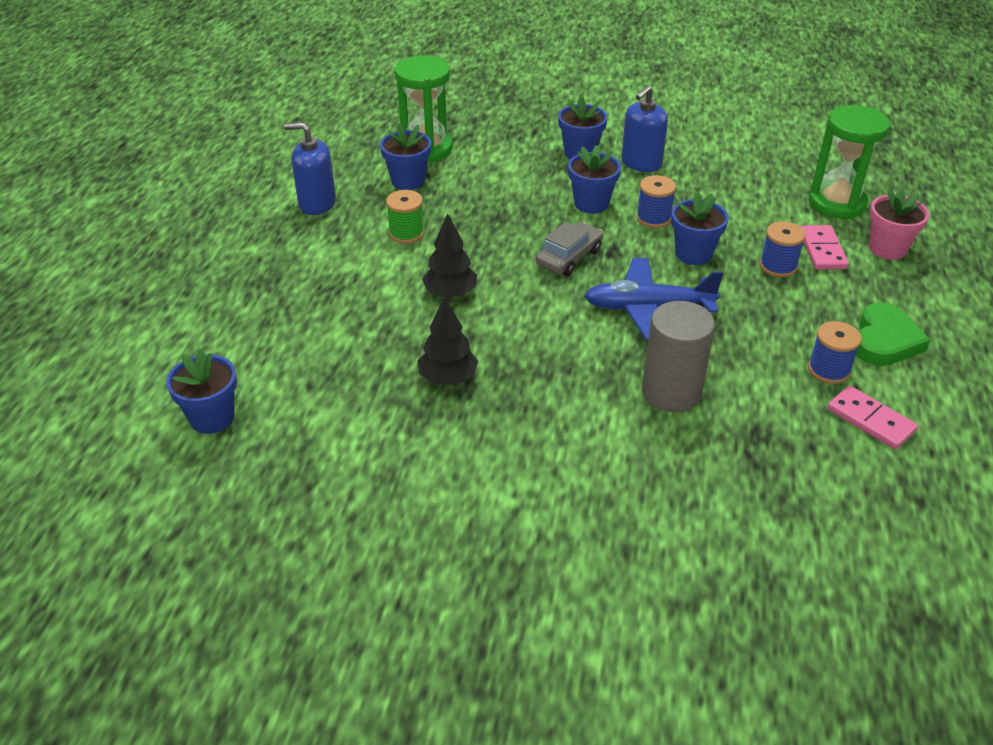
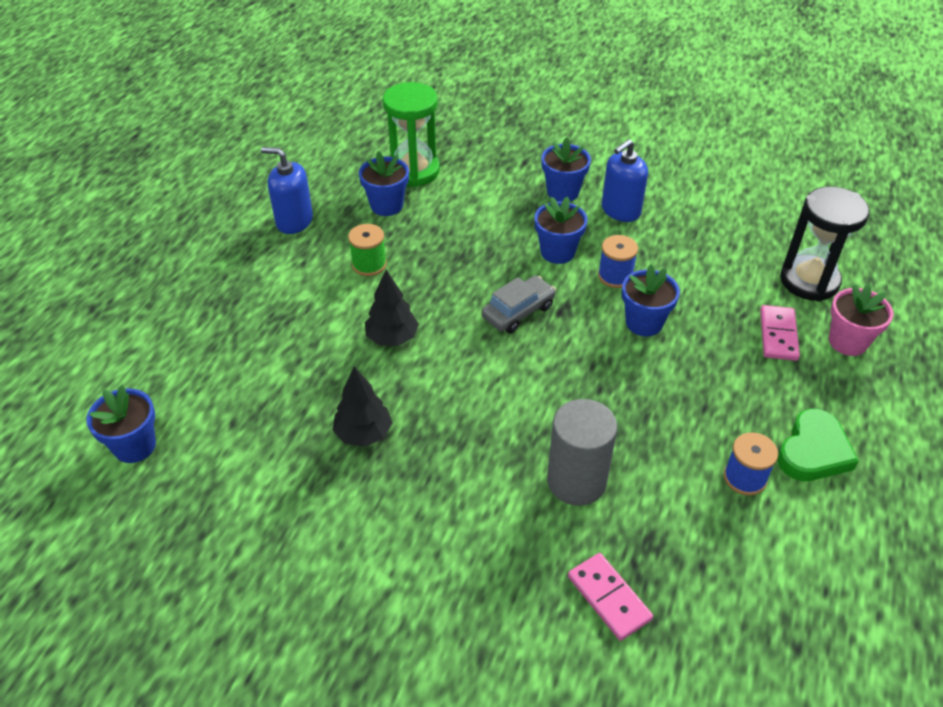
camera: 10 degrees right, 5 degrees up
(648, 308) = (580, 380): blue plane -> none
(778, 266) = (726, 348): blue spool -> none
(837, 203) = (809, 281): green hourglass -> black hourglass
(870, 420) = (771, 544): pink domino -> pink domino (609, 598)

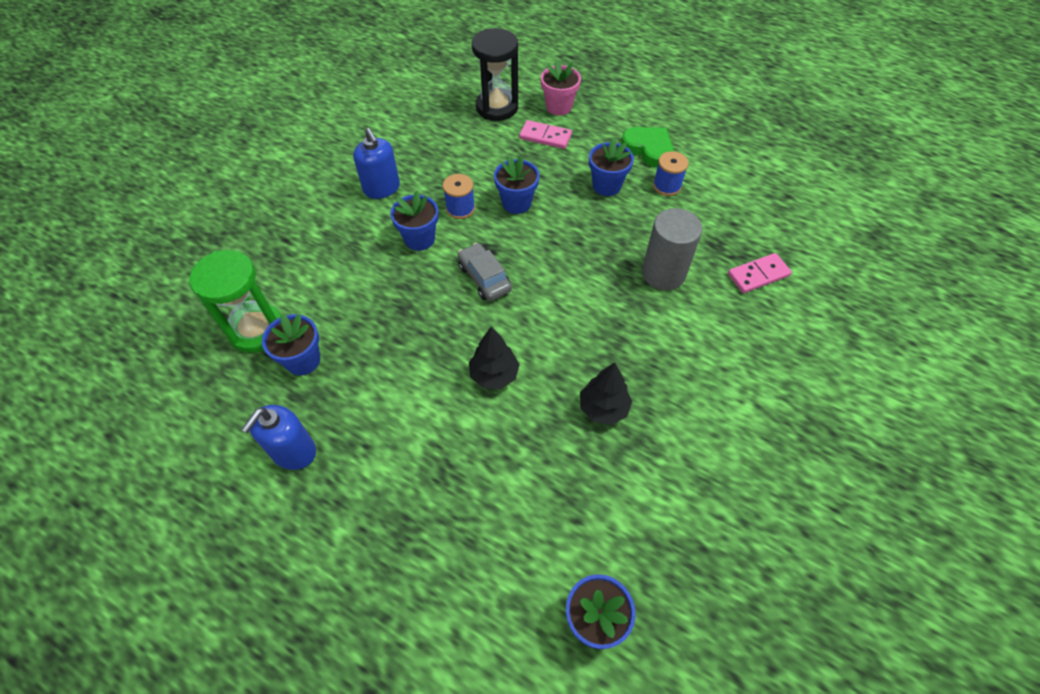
camera: 80 degrees left, 10 degrees up
(369, 264) = (388, 384): green spool -> none
(563, 192) = (341, 220): blue flower pot -> blue flower pot (606, 186)

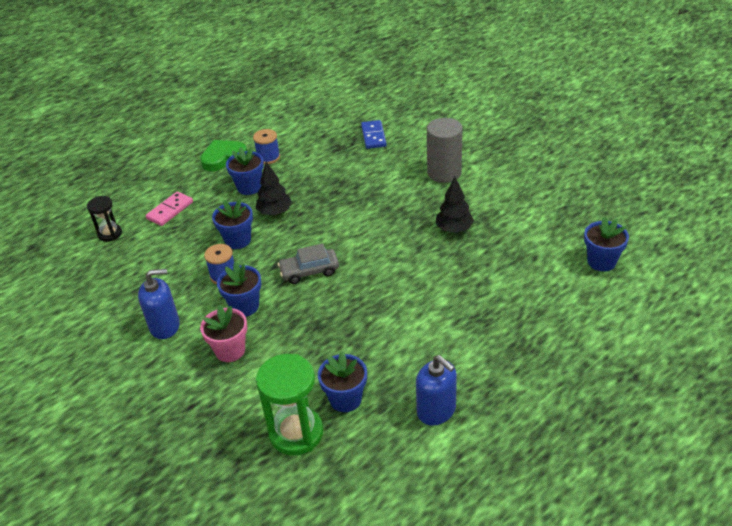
camera: 70 degrees left, 15 degrees down
(494, 375) = (406, 279): black tree -> black tree (275, 212)
(497, 107) = (110, 234): black hourglass -> black hourglass, size x0.57
(558, 107) = (138, 196): pink flower pot -> pink flower pot (230, 350)
(663, 273) = (351, 177): grey cylinder -> grey cylinder (444, 173)
(758, 275) = (373, 136): pink domino -> blue domino

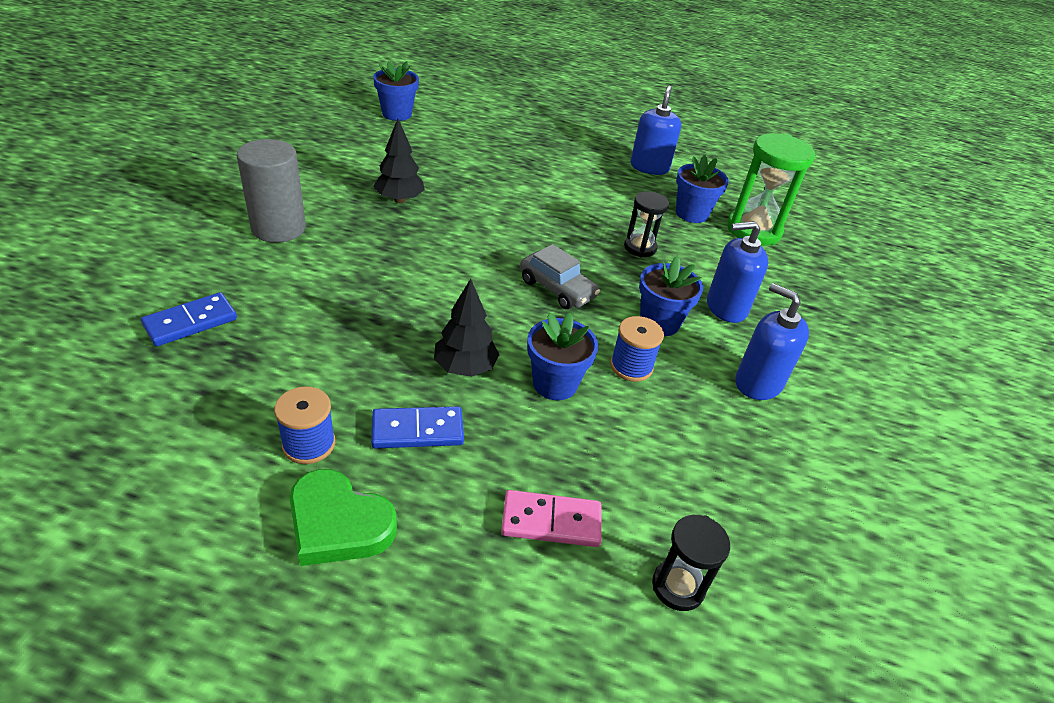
camera: 130 degrees left, 0 degrees up
(230, 350) = (726, 307): pink flower pot -> blue soap dispenser
(249, 187) = (417, 430): blue flower pot -> blue domino
(323, 336) = (640, 247): none -> black hourglass

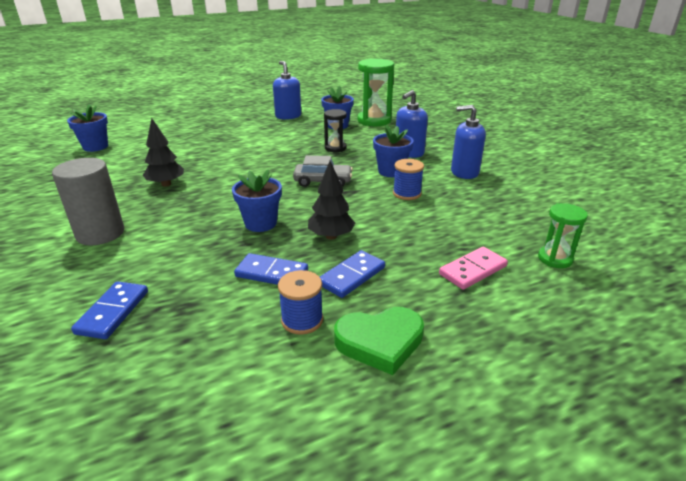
camera: 35 degrees left, 10 degrees down
(352, 372) = (271, 273): none -> blue domino
(555, 384) = (385, 218): blue flower pot -> blue flower pot (260, 223)
(678, 586) = (555, 259): black hourglass -> green hourglass

